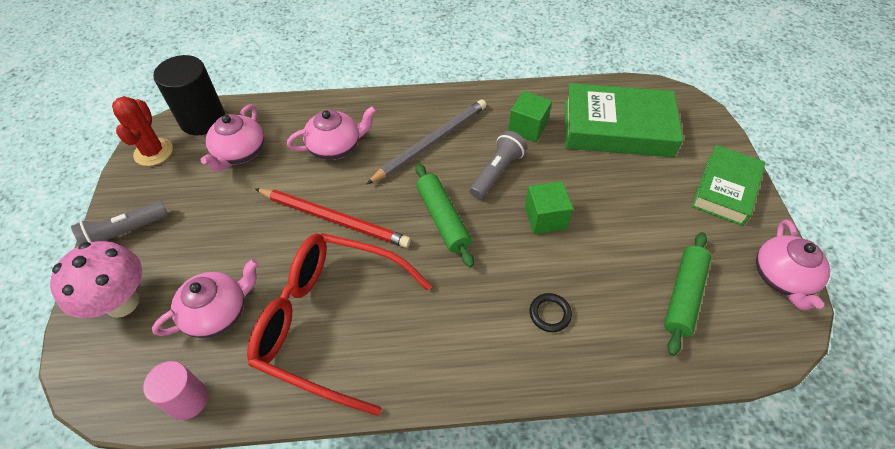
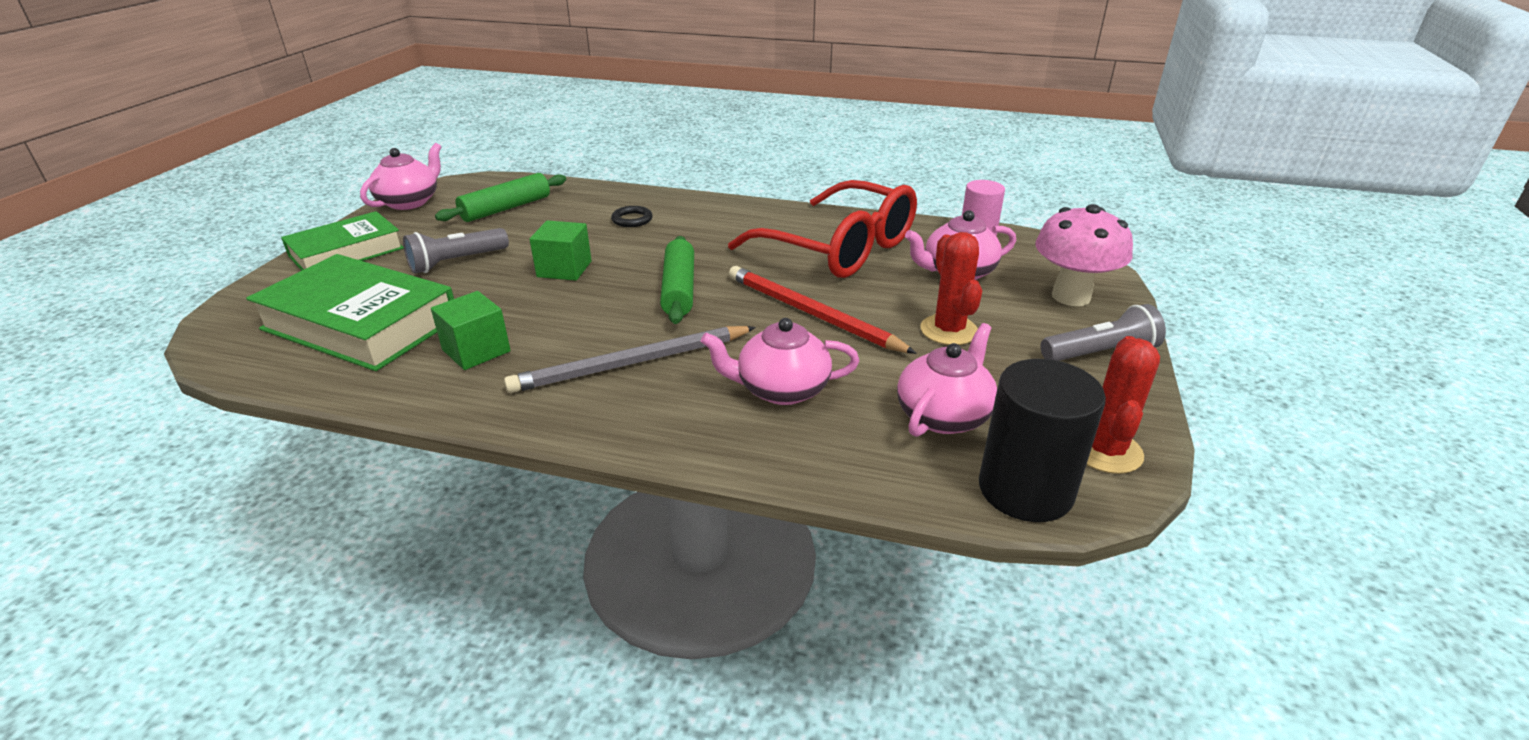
camera: 160 degrees left, 20 degrees down
(231, 228) = (948, 330): none -> red cactus
(497, 172) = (575, 314): grey flashlight -> grey flashlight (456, 262)

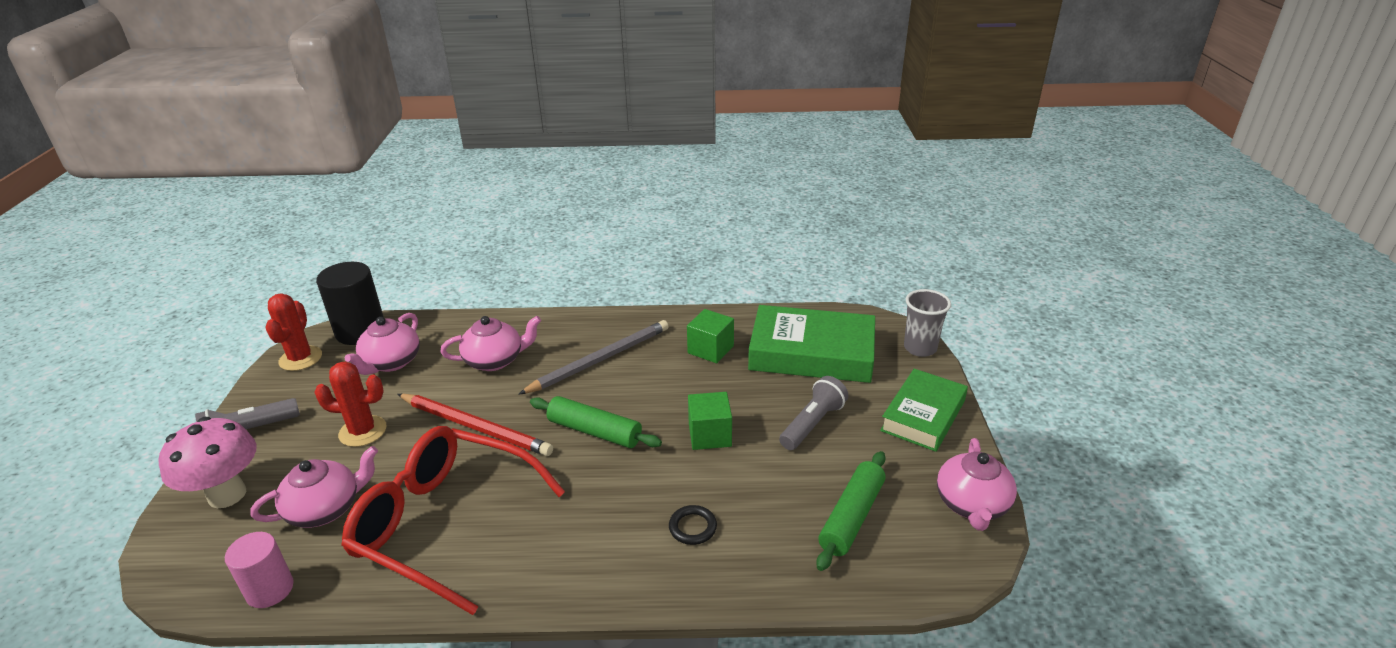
camera: 165 degrees right, 0 degrees up
(232, 307) = (920, 348): none -> grey cup
(679, 289) = (595, 431): green rolling pin -> green rolling pin turned 45 degrees counterclockwise
(948, 330) = (363, 431): red cactus -> red cactus turned 60 degrees counterclockwise

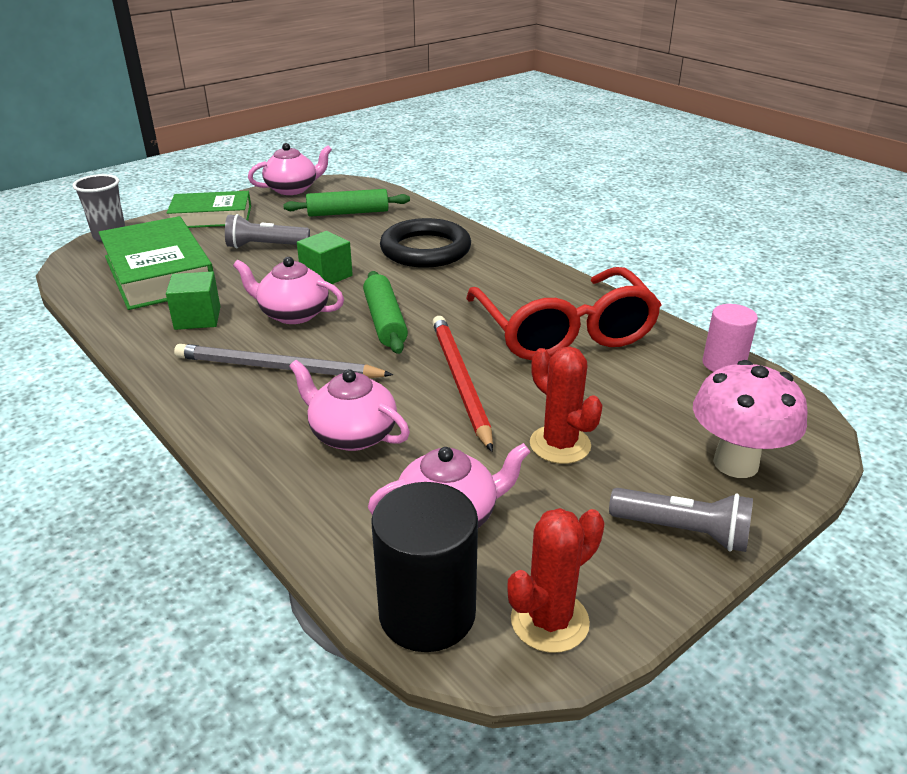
camera: 130 degrees left, 0 degrees up
(325, 509) = (647, 394): pink teapot -> pink teapot (293, 314)
(692, 527) = (425, 250): black ring -> black ring, size x2.37

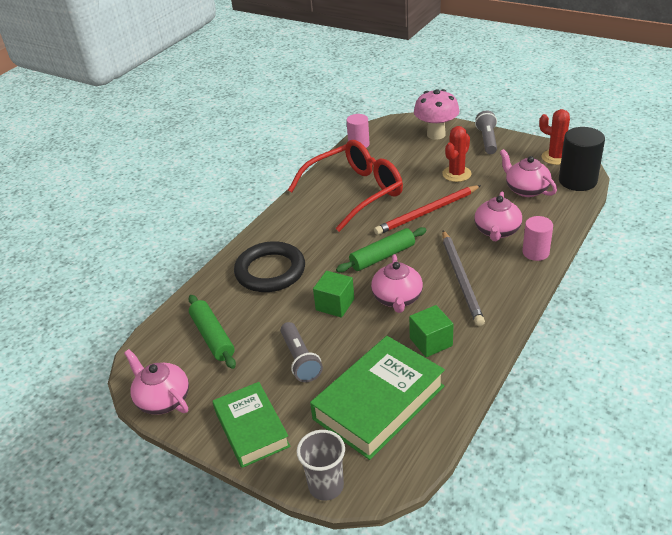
camera: 105 degrees left, 5 degrees up
(262, 455) = (535, 252): none -> pink cylinder

